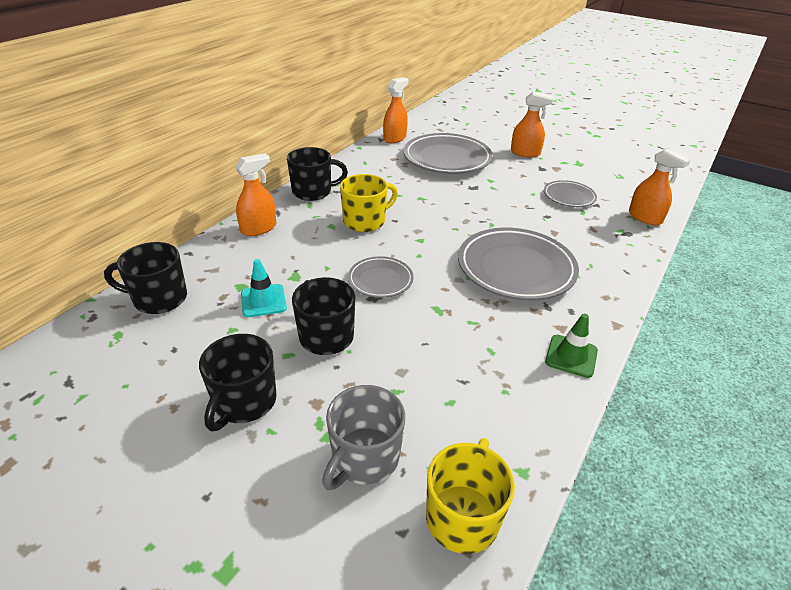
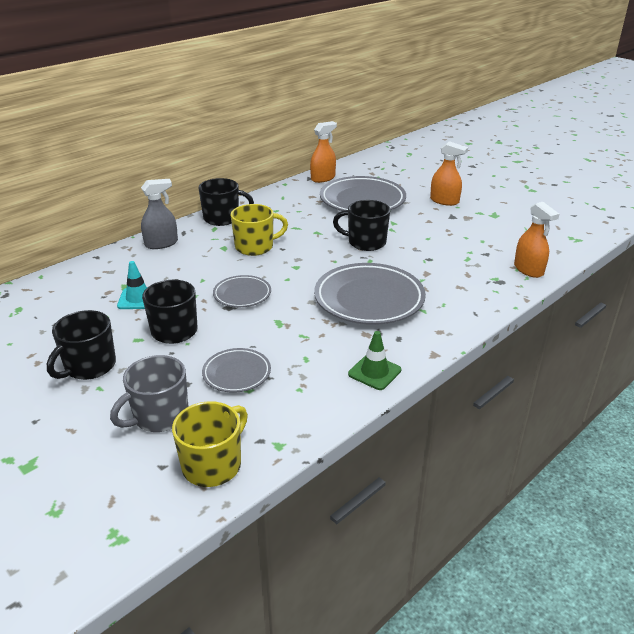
camera: 15 degrees right, 5 degrees down
(158, 299) = (58, 288): black mug -> black mug (365, 242)
(259, 228) = (161, 243): orange spray bottle -> grey spray bottle
(569, 197) = (462, 244): grey plate -> grey plate (237, 373)

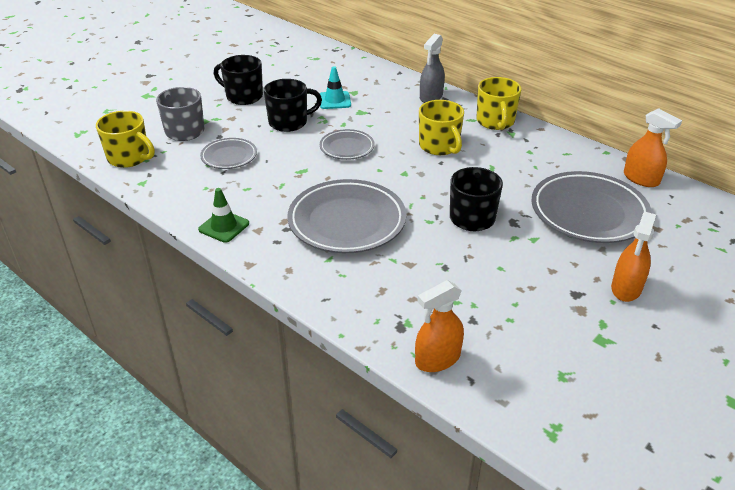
camera: 85 degrees right, 5 degrees up
(161, 243) = (431, 97): grey spray bottle -> grey spray bottle turned 60 degrees clockwise
(223, 218) = (495, 122): black mug -> yellow mug

